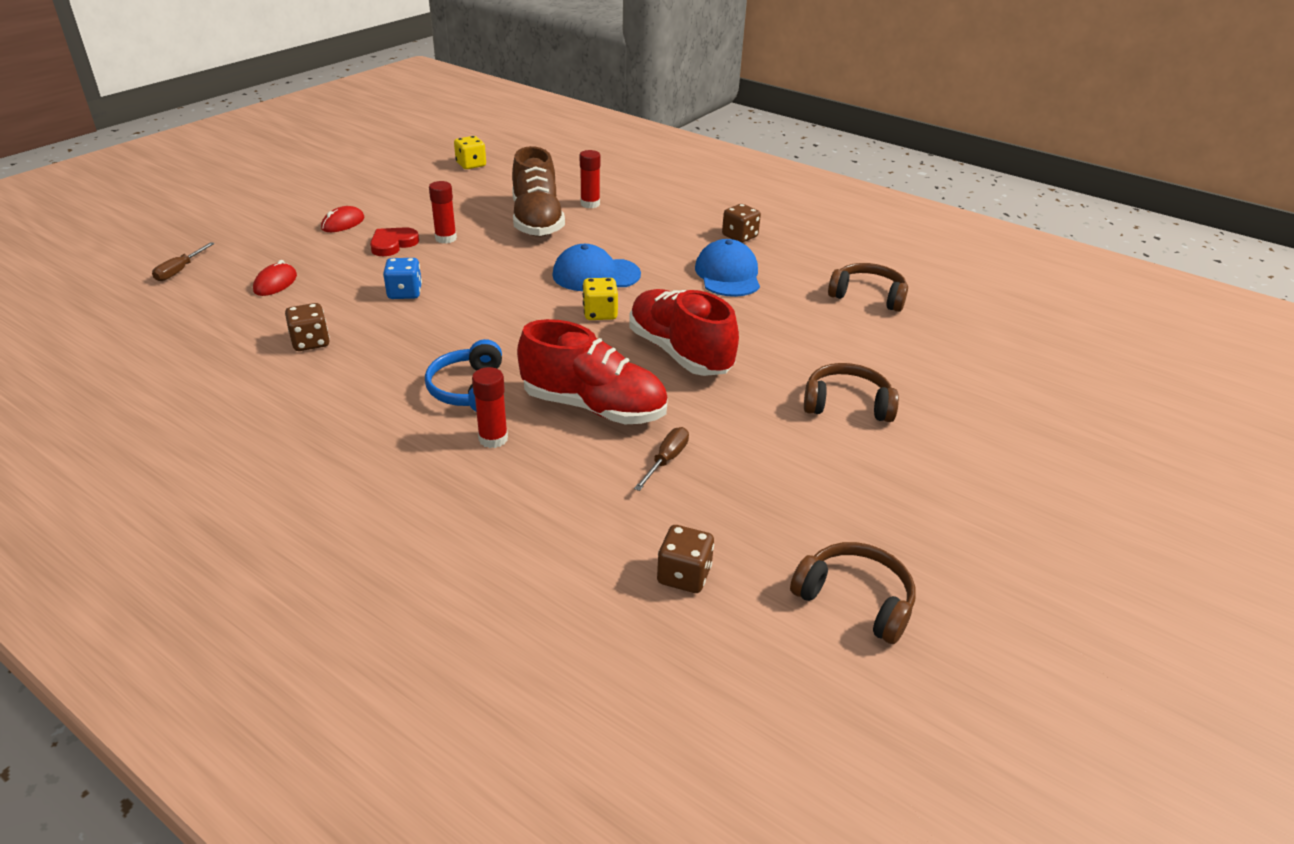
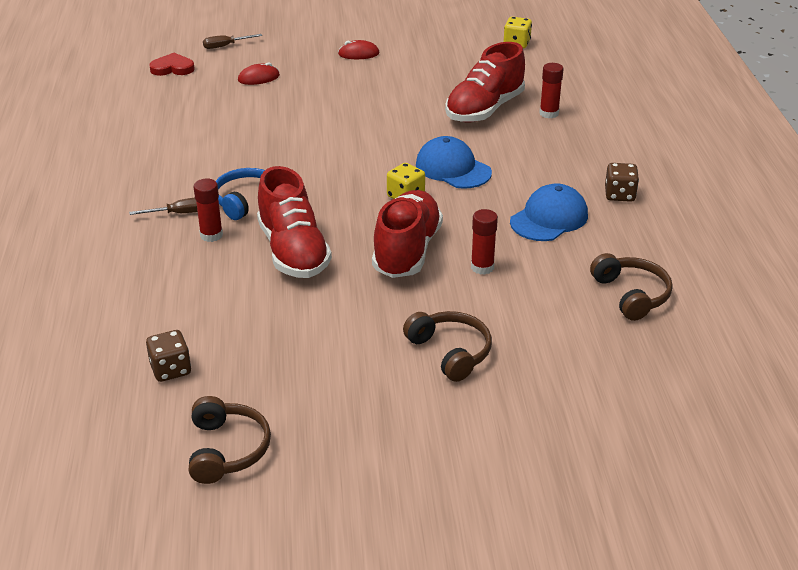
camera: 50 degrees right, 0 degrees up
(311, 342) = (218, 125): brown dice -> none
(393, 244) = (363, 82): red heart -> red heart (172, 68)
(405, 293) = (315, 120): blue dice -> none
(446, 238) = (402, 94): red glue stick -> red glue stick (482, 267)
(537, 221) = (484, 109): brown shoe -> red shoe
(666, 460) = (275, 307): brown screwdriver -> brown screwdriver (179, 213)

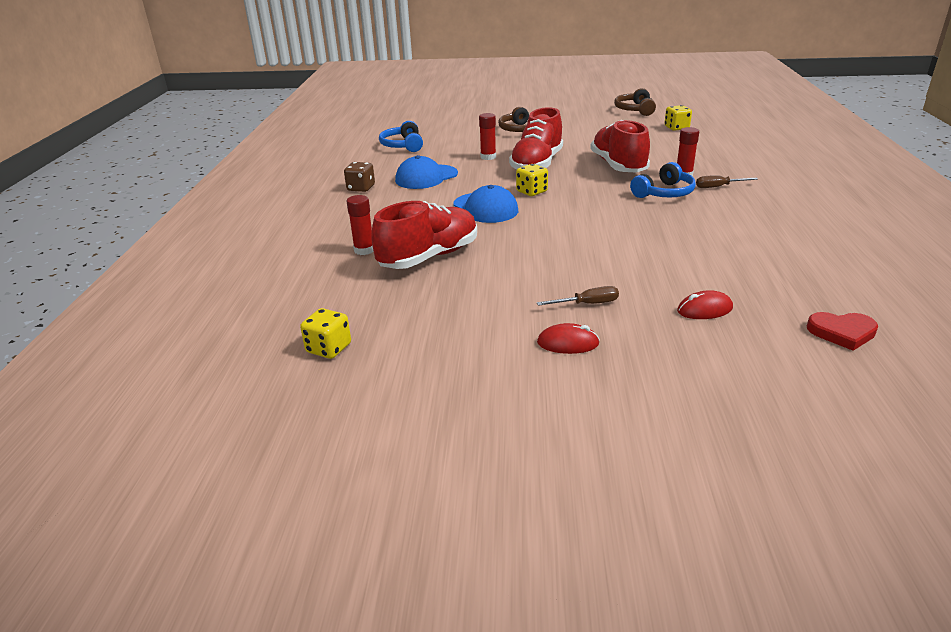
camera: 170 degrees left, 5 degrees down
(171, 369) = (676, 128): brown dice -> yellow dice
(225, 46) = (786, 372): brown screwdriver -> brown screwdriver (587, 304)
(631, 295) = (403, 145): brown headphones -> blue headphones

